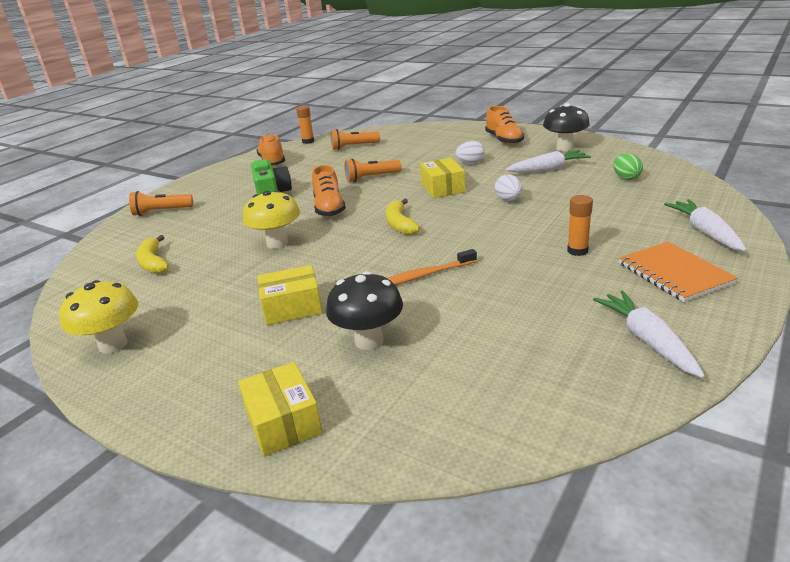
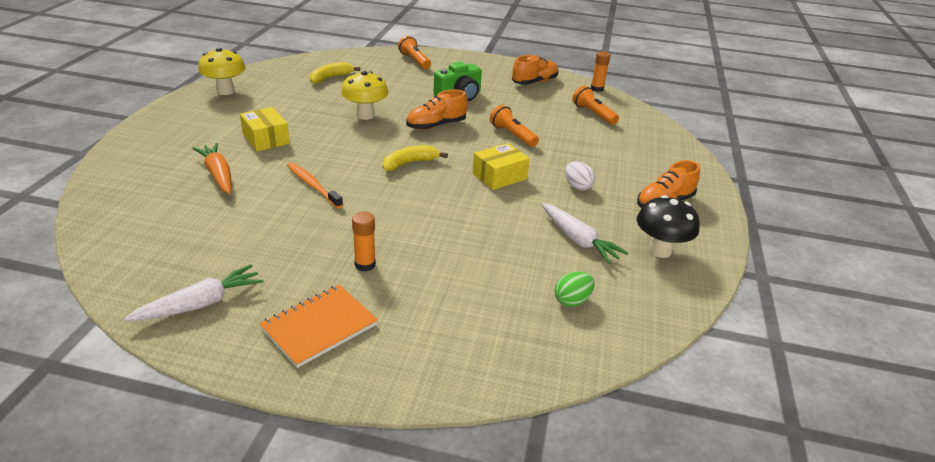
camera: 65 degrees right, 5 degrees up
(283, 422) = (135, 159): yellow box -> none
(369, 341) = (218, 175): black mushroom -> orange carrot
(508, 200) = (479, 217): white egg -> none
(705, 232) = (421, 357): white carrot -> none

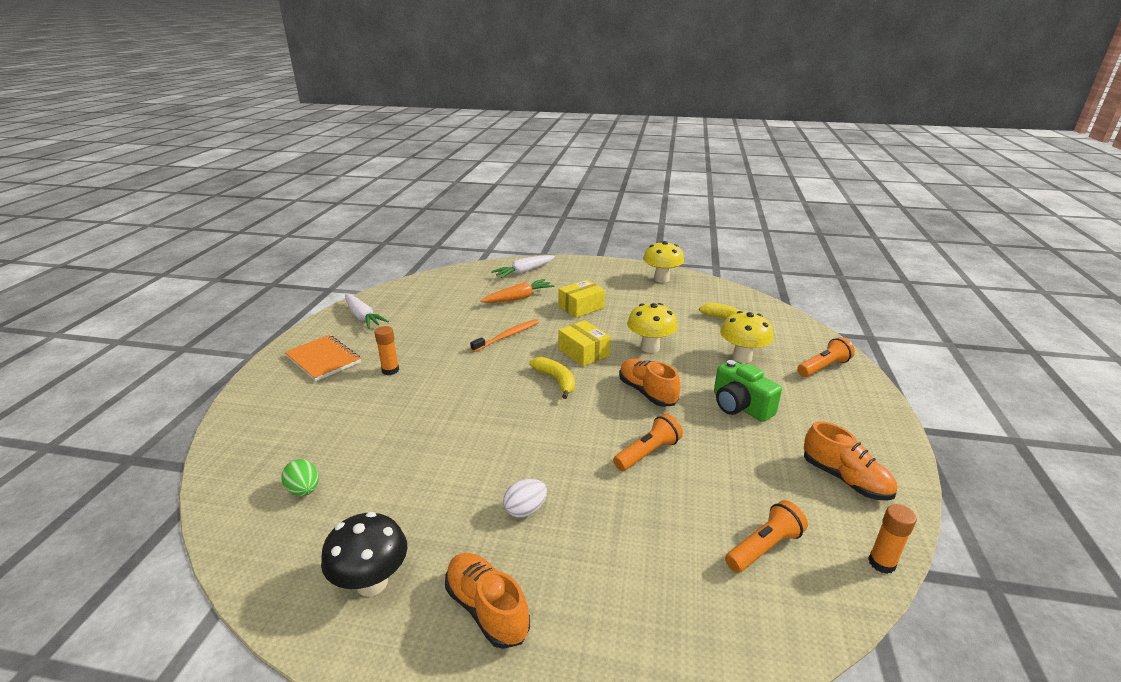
camera: 90 degrees right, 5 degrees down
(393, 83) = (742, 357): none -> yellow mushroom
(499, 176) = (540, 442): yellow box -> yellow box (583, 352)
(578, 240) = (405, 502): white carrot -> white carrot (524, 272)

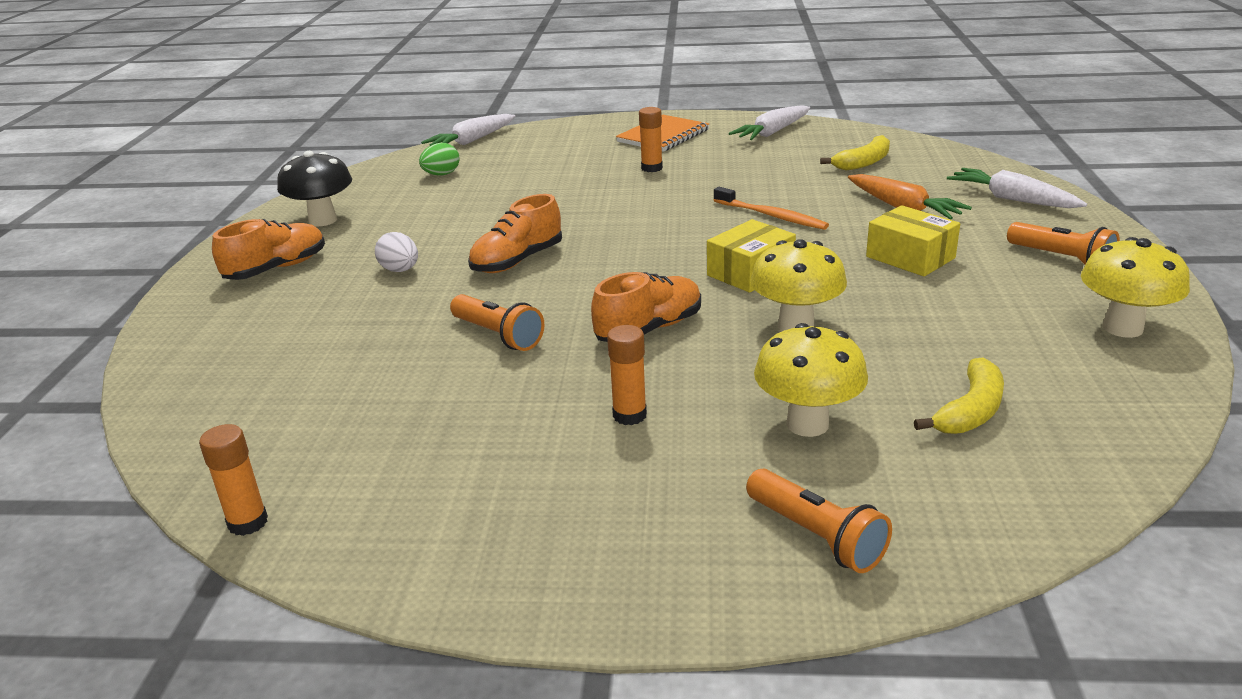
camera: 85 degrees right, 0 degrees up
(218, 469) = (471, 141): none -> white carrot
(556, 380) = (661, 260): yellow banana -> yellow banana (863, 162)
(740, 406) = (629, 415): green camera -> orange glue stick
(764, 547) = (306, 421): orange flashlight -> orange flashlight (1062, 259)
(845, 479) = (431, 513): orange shoe -> orange shoe (517, 261)

